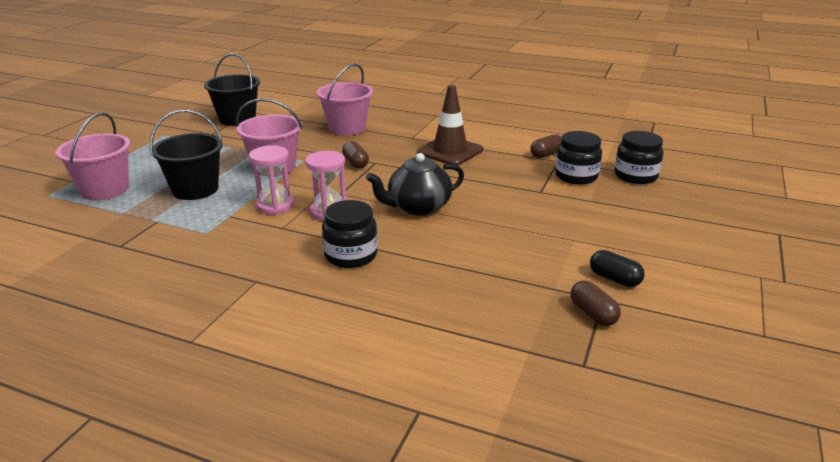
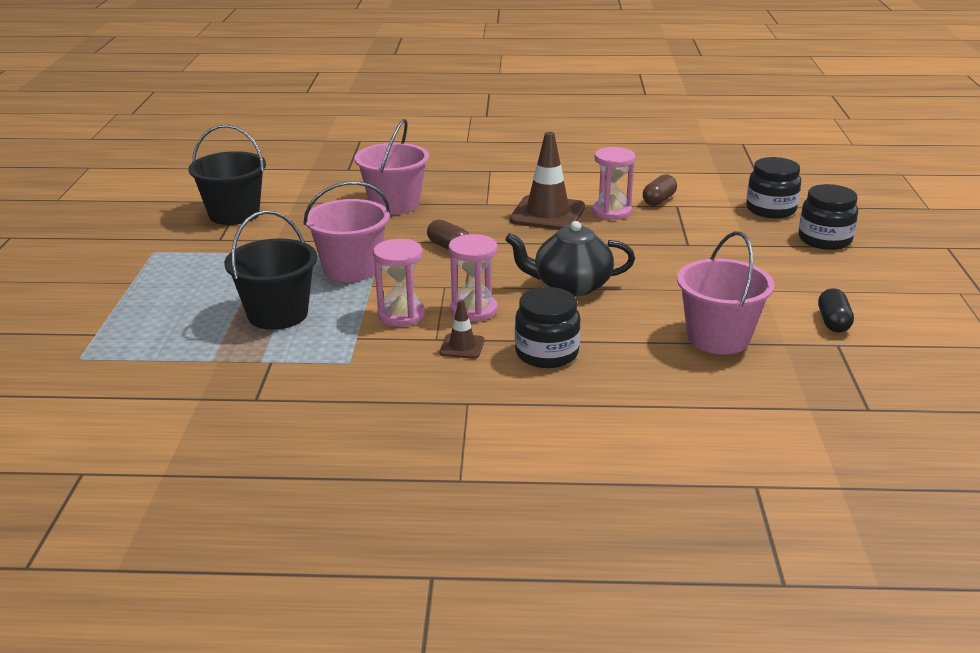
camera: 20 degrees left, 0 degrees up
(105, 190) = (153, 337): pink bucket -> pink bucket (718, 338)
(294, 237) = (462, 346): none -> brown traffic cone
(418, 207) = (571, 286): black teapot -> black teapot turned 45 degrees clockwise
(501, 157) = (611, 212): none -> pink hourglass
(576, 176) = (710, 220): black jar -> black jar (824, 240)
(593, 314) = (840, 360): brown capsule -> none
(614, 279) = (833, 322): black capsule -> black capsule turned 75 degrees clockwise

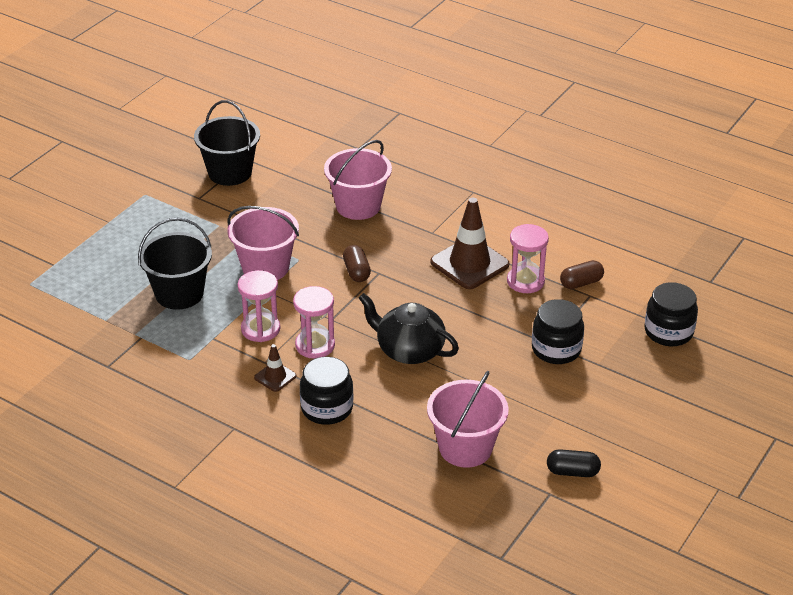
camera: 30 degrees right, 10 degrees up
(824, 240) = (674, 385): black jar -> black jar (556, 349)
(833, 322) = (572, 472): black capsule -> black capsule turned 60 degrees clockwise

